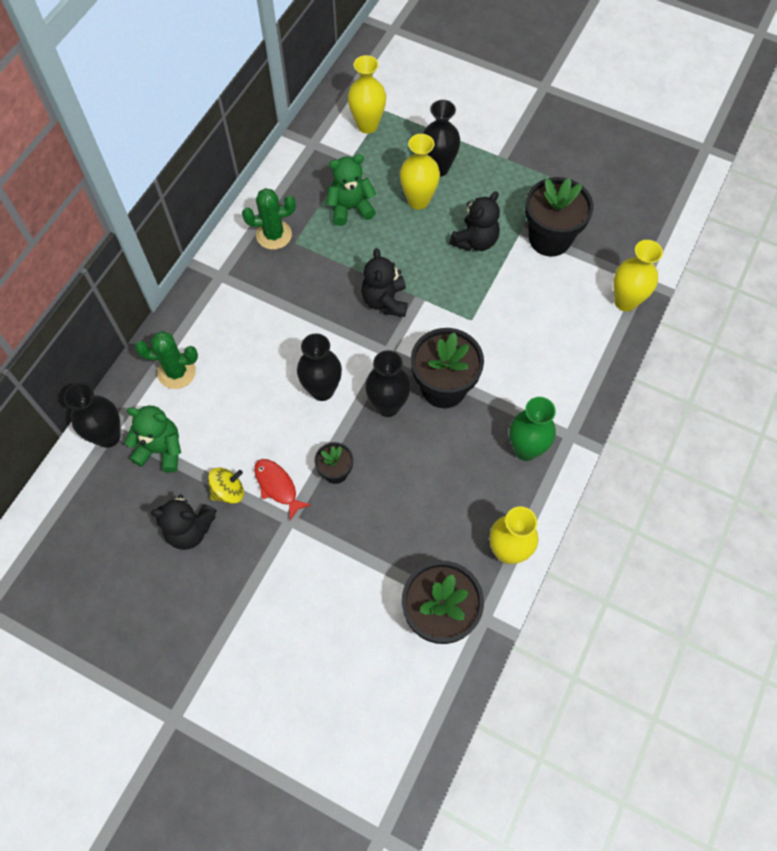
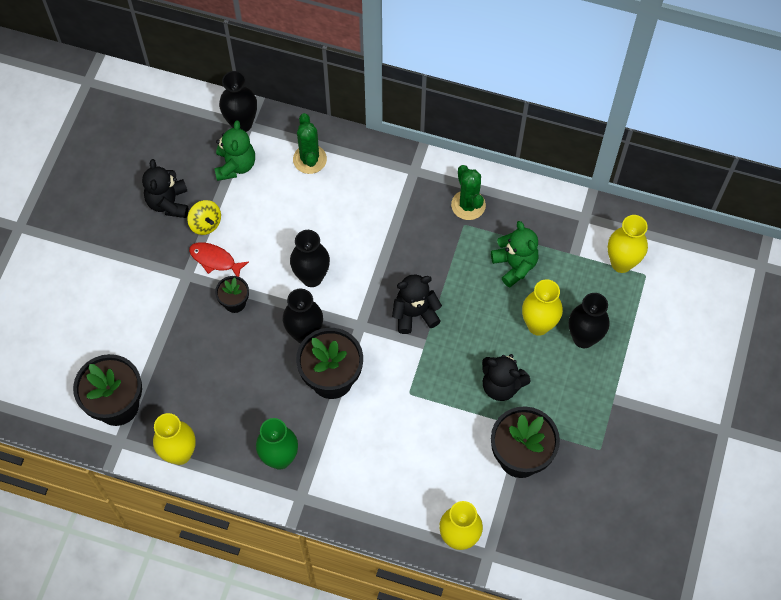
camera: 80 degrees right, 0 degrees up
(277, 486) = (215, 260): red fish -> red fish turned 105 degrees counterclockwise

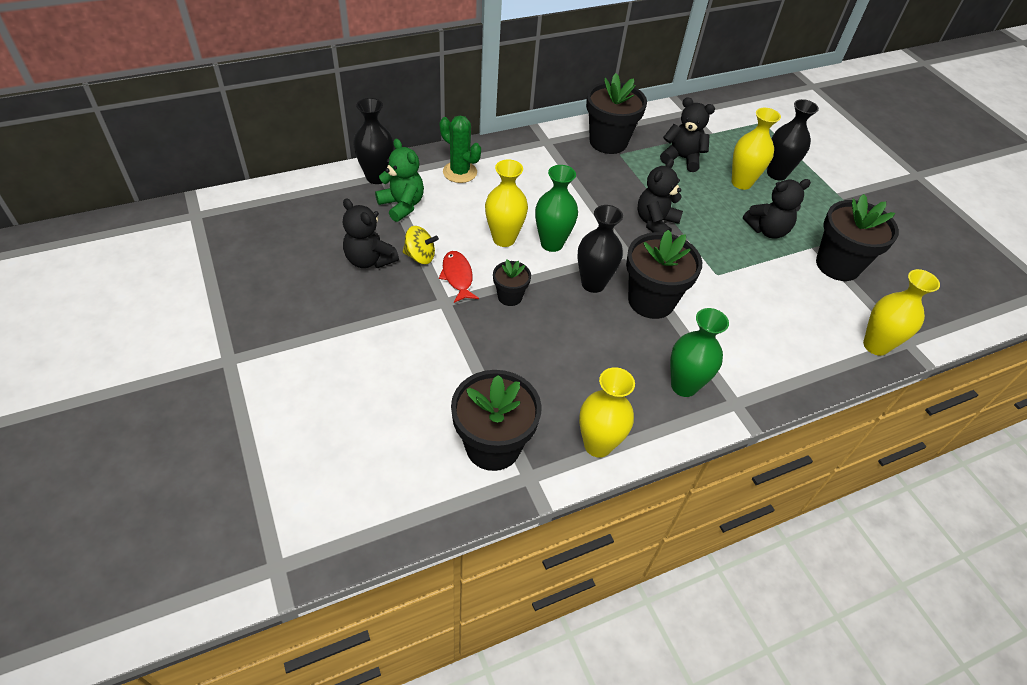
camera: 45 degrees left, 15 degrees down
(215, 260) = (457, 277): red fish -> red fish turned 90 degrees clockwise
(311, 277) = (552, 243): black vase -> green vase
(468, 205) = (608, 142): green cactus -> black flower pot
(514, 265) = (682, 158): green teddy bear -> black teddy bear
(621, 263) = (741, 123): yellow vase -> yellow vase (504, 239)

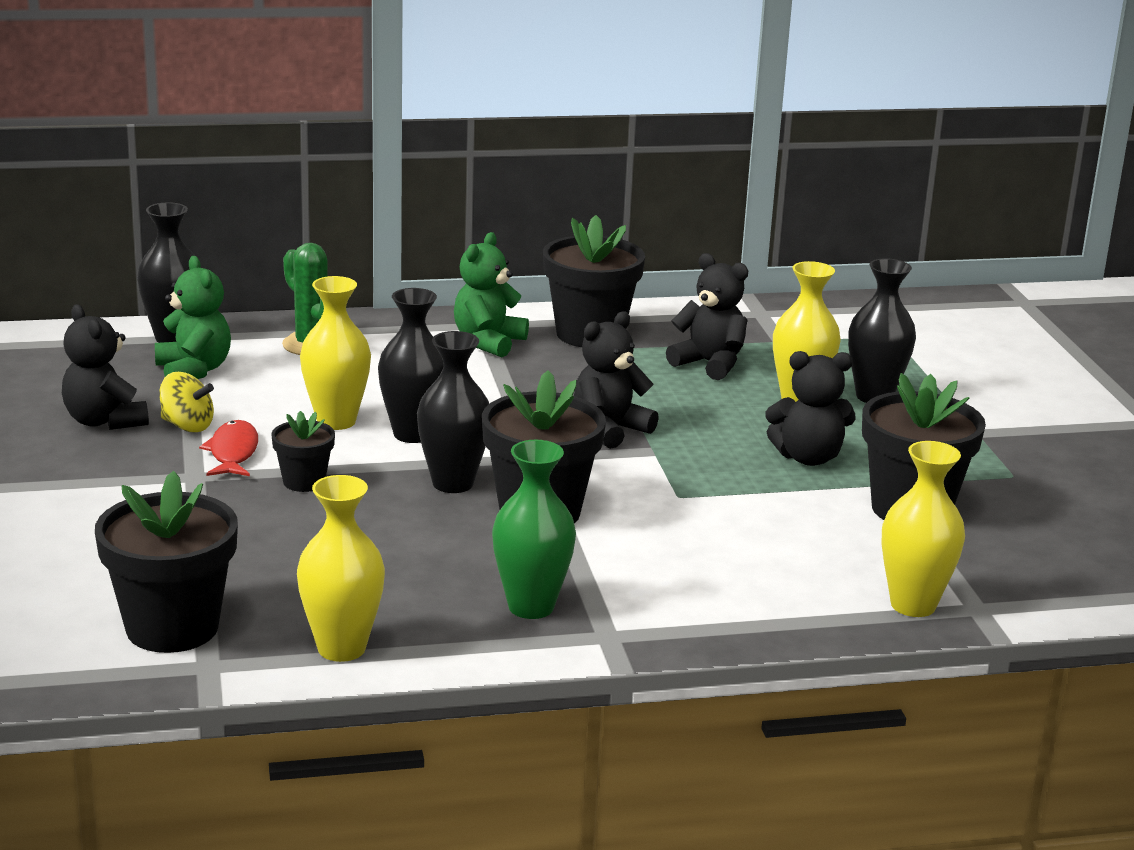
camera: 15 degrees right, 25 degrees down
(552, 243) = (413, 434): green vase -> black vase
(557, 156) = (488, 342): none -> green teddy bear

